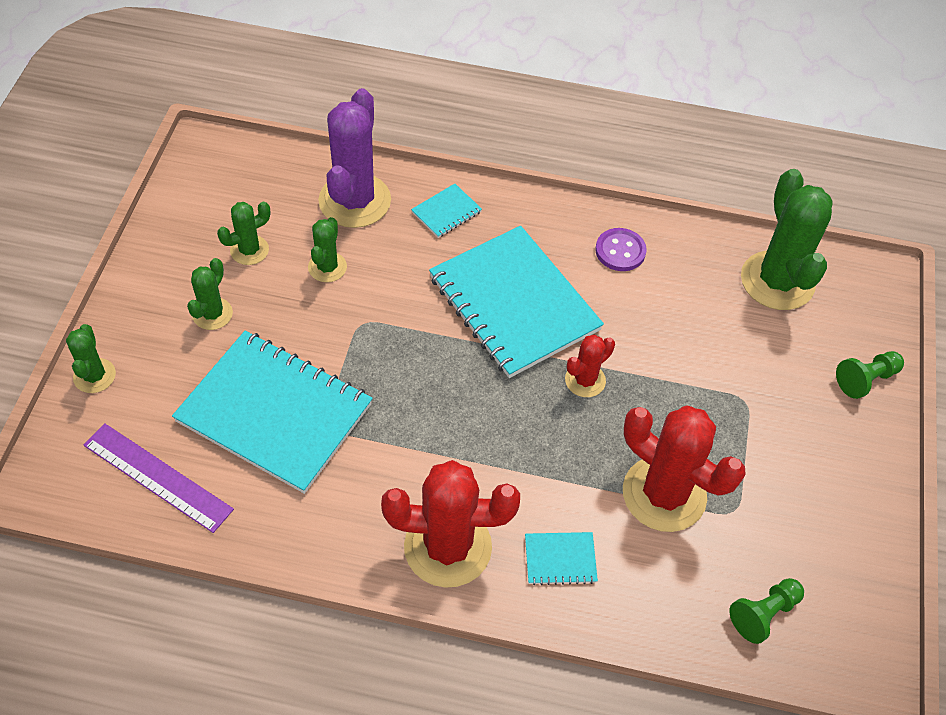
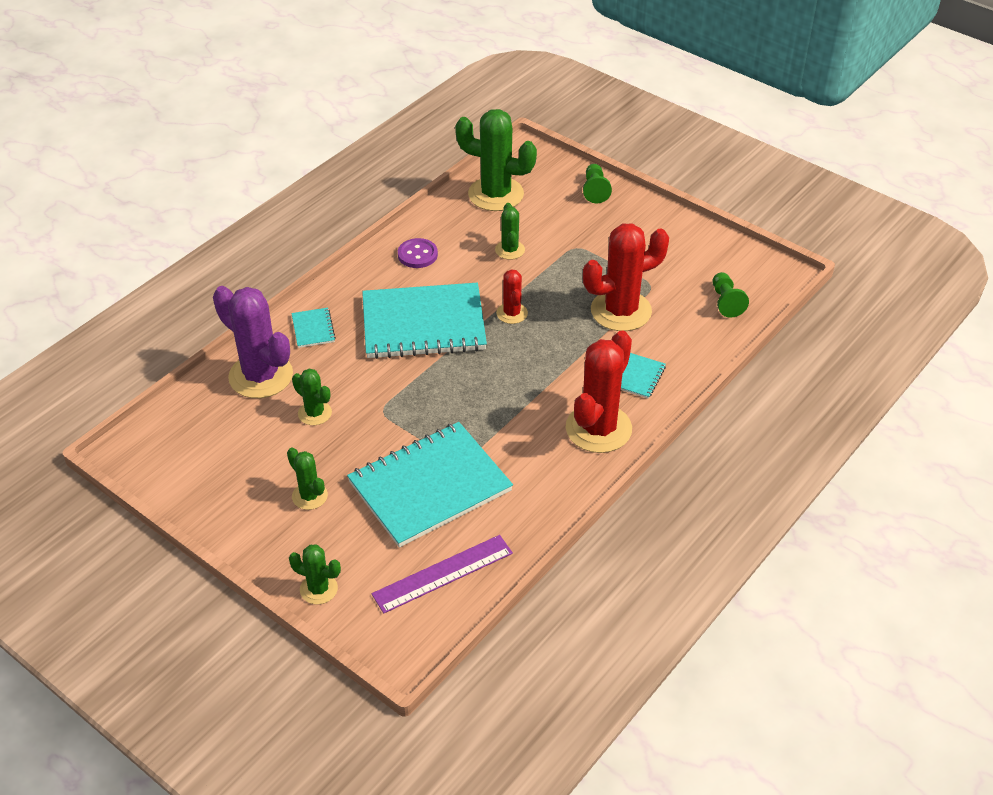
camera: 60 degrees left, 10 degrees down
(249, 250) = (262, 454): green cactus -> green cactus (510, 250)

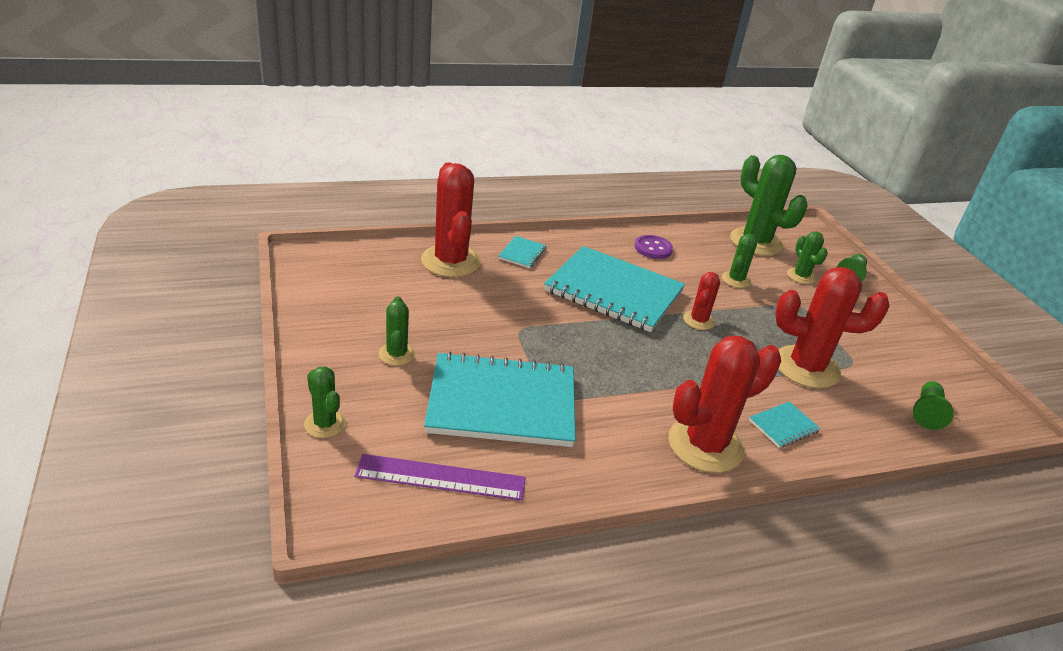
camera: 30 degrees right, 10 degrees down
(261, 376) = (451, 261): purple cactus -> red cactus
(315, 413) = (464, 303): green cactus -> green cactus (801, 276)

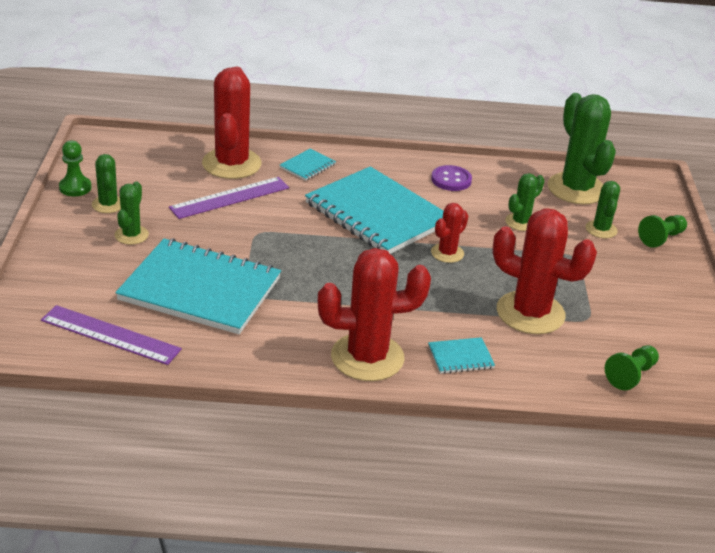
camera: 20 degrees right, 0 degrees up
(307, 310) = (75, 187): none -> green pawn
(325, 424) = (39, 278): green cactus -> green cactus (108, 204)
(470, 297) = (230, 198): none -> purple ruler

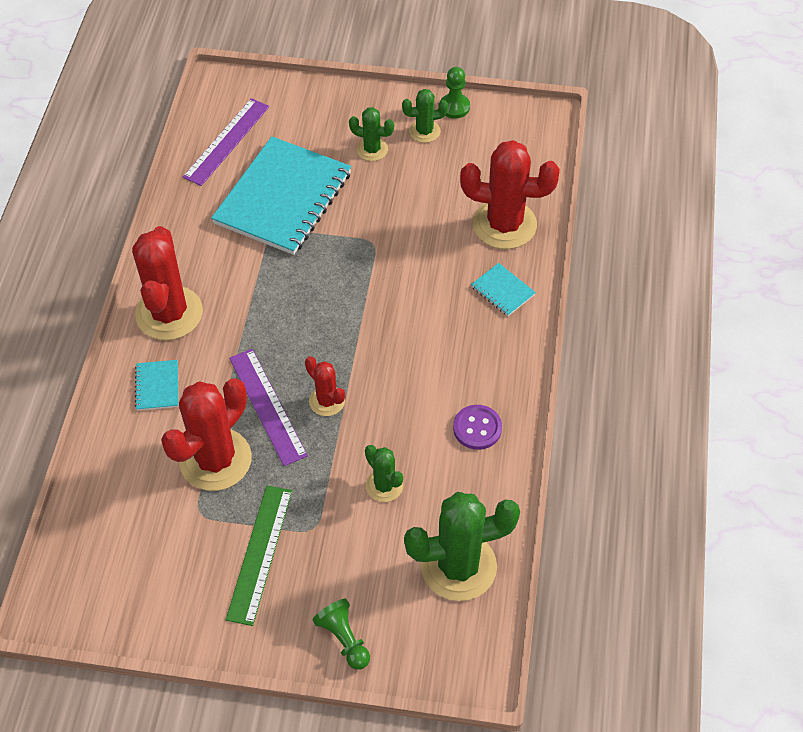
camera: 100 degrees right, 20 degrees up
(230, 198) = (436, 222): purple ruler -> purple ruler (267, 406)
(377, 214) = (405, 346): turquoise notebook -> none
(601, 229) = (366, 572): green cactus -> none
(611, 282) = (259, 553): none -> green ruler
(631, 375) = (105, 530): green pawn -> none

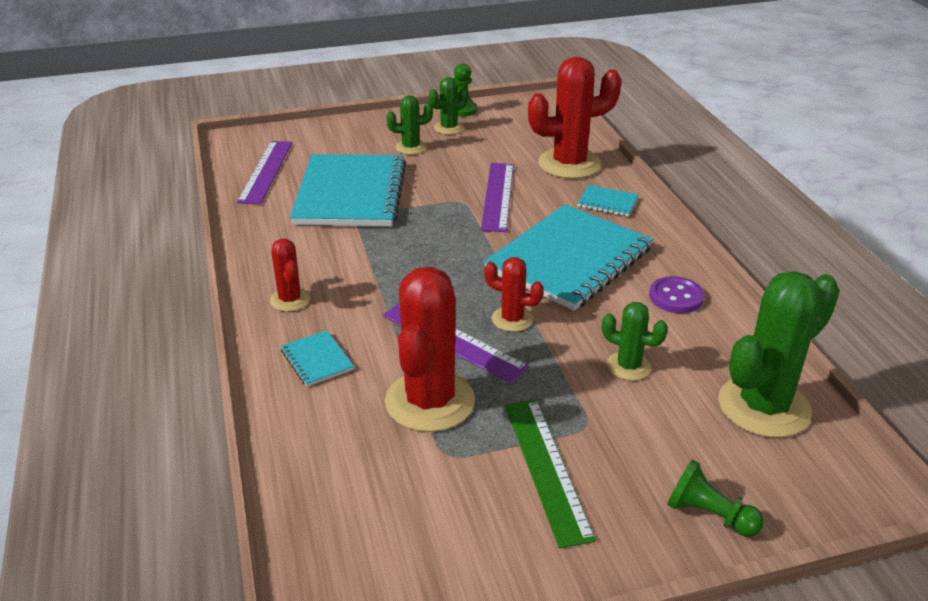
camera: 25 degrees left, 20 degrees down
(169, 313) = (290, 300): red cactus -> red cactus, size x0.51
(409, 247) = (497, 196): none -> purple ruler
(418, 351) = (569, 259): none -> turquoise notebook

